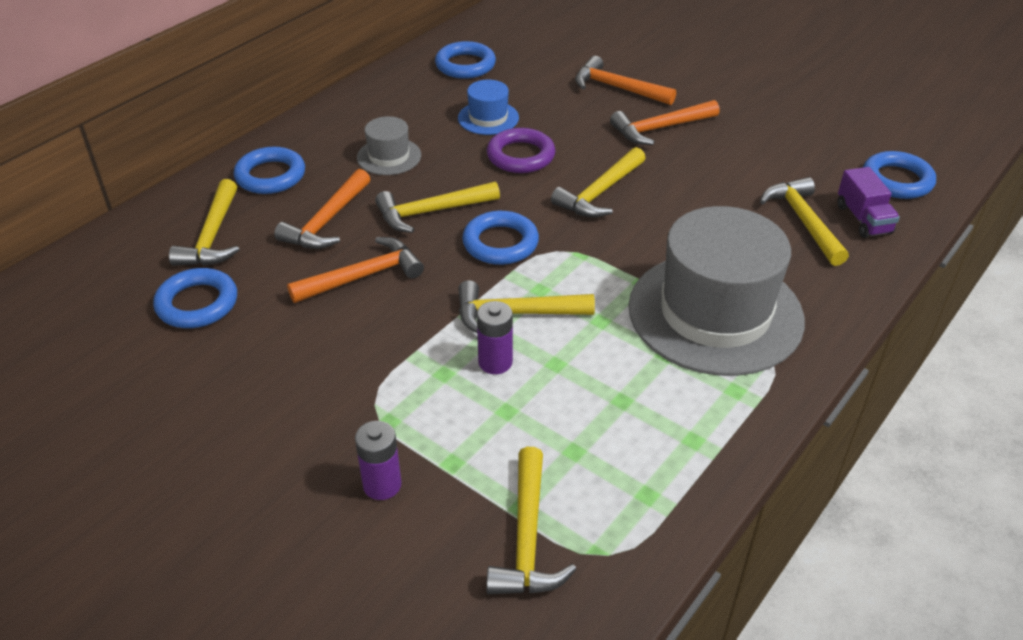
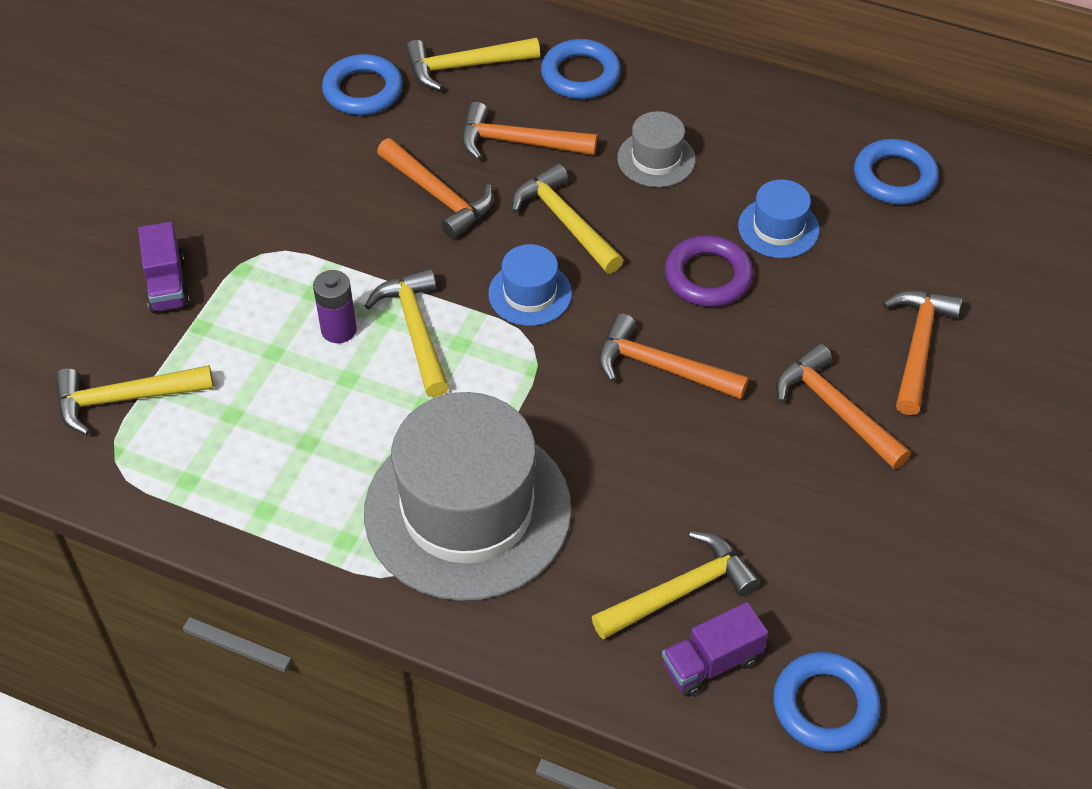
camera: 75 degrees right, 10 degrees up
(382, 485) = (167, 284): purple battery -> purple truck
(500, 243) = (530, 293): blue ring -> blue hat
(600, 193) = (661, 367): yellow hammer -> orange hammer

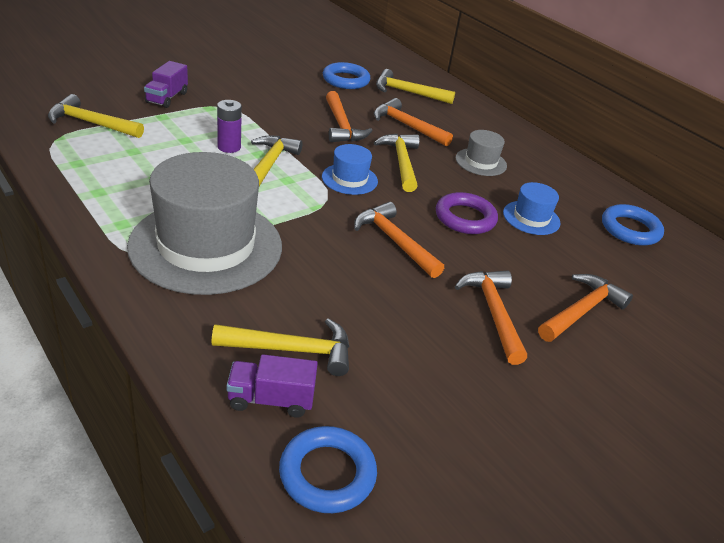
camera: 25 degrees right, 15 degrees down
(580, 75) = (468, 118): blue ring -> none

